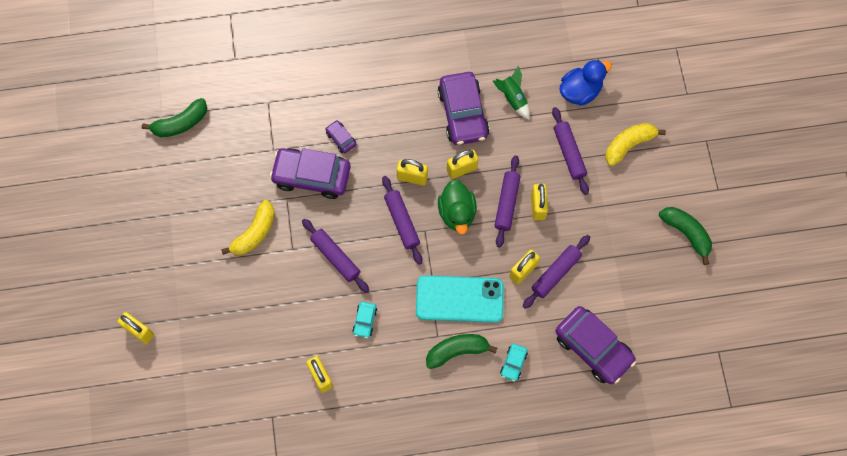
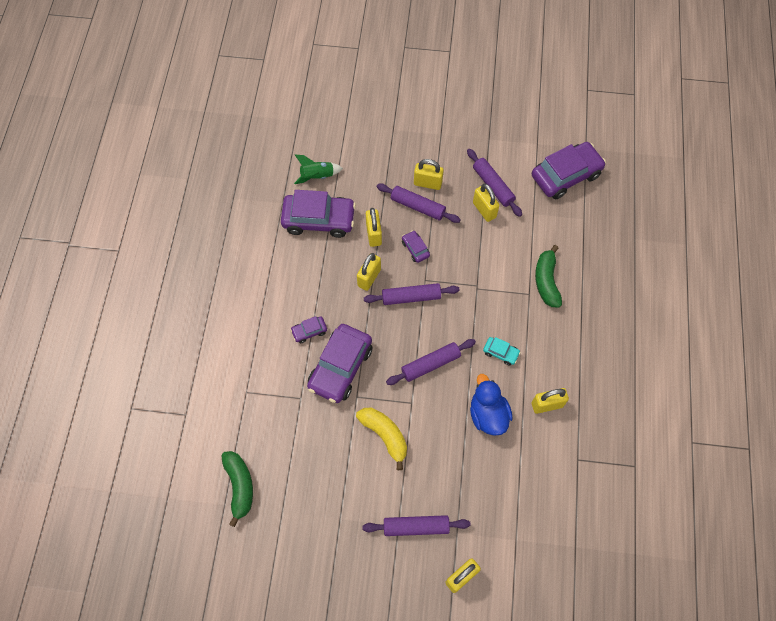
camera: 75 degrees left, 5 degrees down
(457, 213) = (415, 249): green duck -> purple car
(459, 299) = (498, 267): turquoise phone -> none
(513, 363) = (567, 239): turquoise car -> none
(569, 153) = (385, 146): purple rolling pin -> purple rolling pin (416, 527)
(580, 91) = (329, 123): blue duck -> blue duck (488, 414)
(628, 145) = (391, 101): yellow banana -> none
(686, 233) = (482, 83): green banana -> none

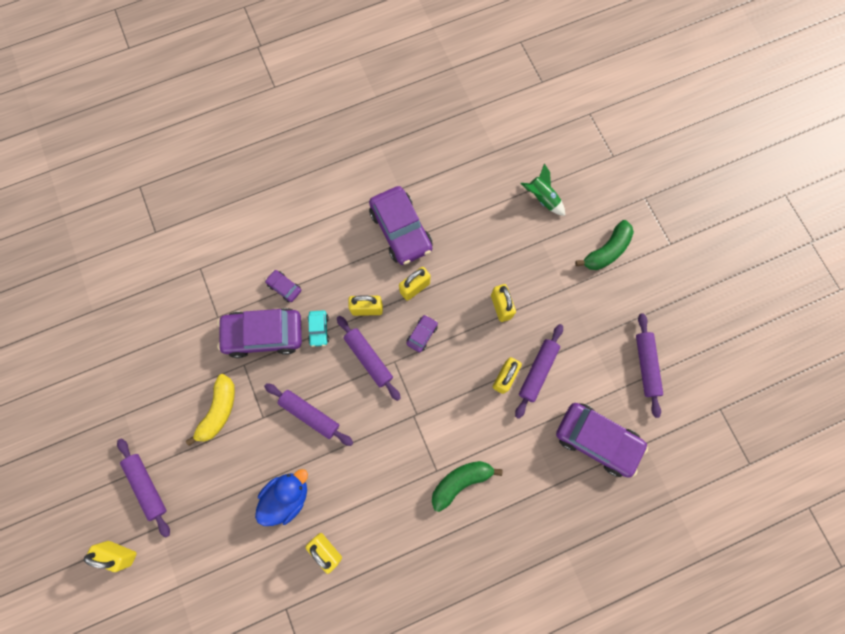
camera: 60 degrees right, 10 degrees up
(239, 486) = (113, 313): green banana -> green banana (606, 251)
(317, 176) = (445, 202): green rocket -> green rocket (542, 198)
(417, 206) = (469, 311): purple rolling pin -> purple rolling pin (646, 365)
(500, 353) = (357, 475): turquoise car -> turquoise car (319, 329)

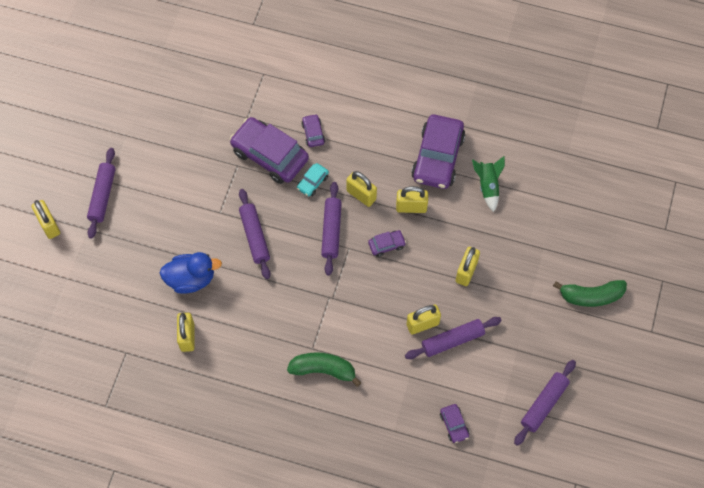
camera: 40 degrees right, 10 degrees down
(219, 411) = (193, 183): yellow banana -> none
(542, 198) = (574, 217): green rocket -> green rocket (488, 186)
(596, 440) = (454, 425): purple car -> purple car, size x0.45

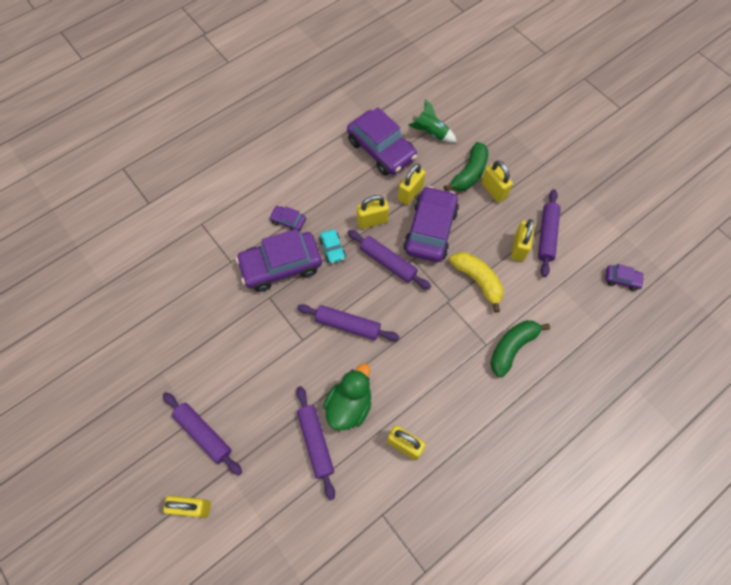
camera: 55 degrees left, 0 degrees up
(191, 279) = (349, 405): blue duck -> green duck
(366, 309) = (477, 281): none -> yellow banana
(386, 245) = (430, 230): purple car -> purple car, size x2.21
(544, 404) = (639, 208): purple rolling pin -> purple rolling pin (315, 442)
(591, 296) = (568, 125): green banana -> green banana (469, 173)

